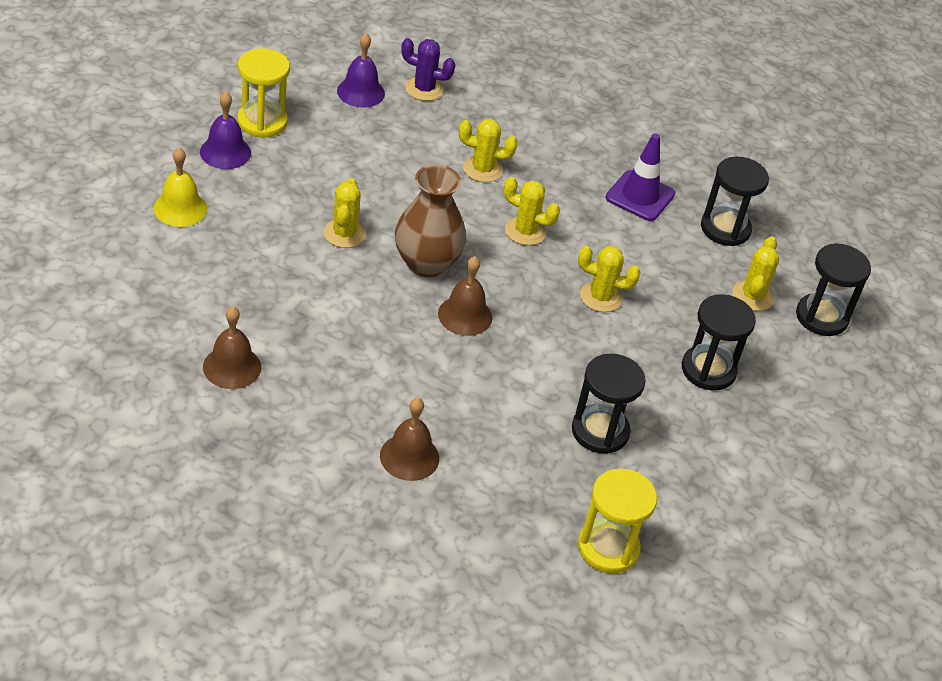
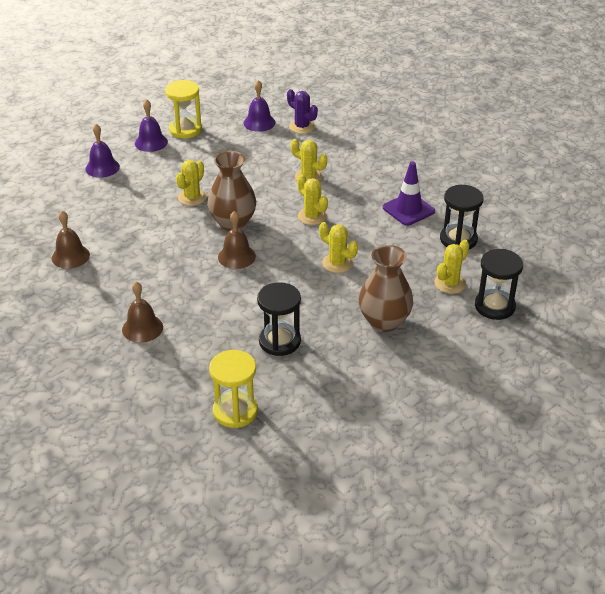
camera: 30 degrees right, 5 degrees down
(180, 208) = (102, 167): yellow bell -> purple bell
(708, 370) = (384, 321): black hourglass -> brown vase

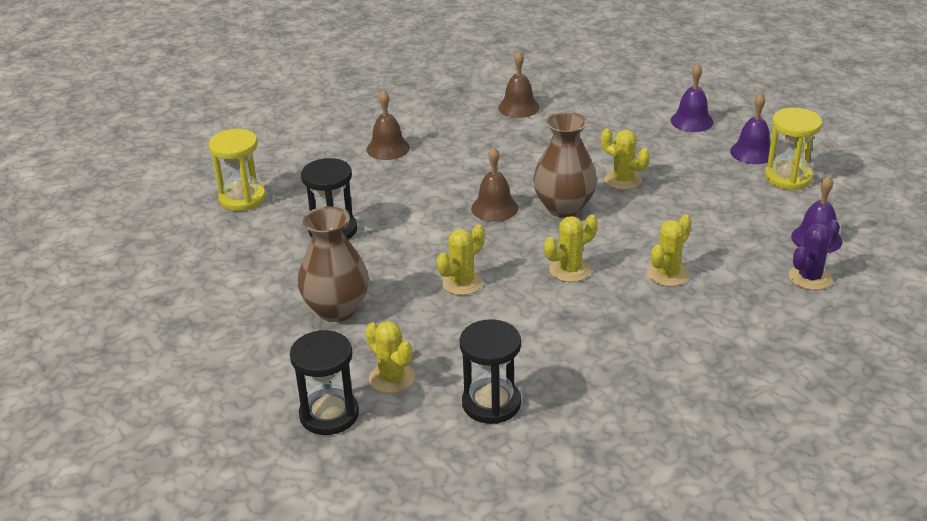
camera: 100 degrees right, 5 degrees down
(408, 209) = (575, 362): purple traffic cone -> none

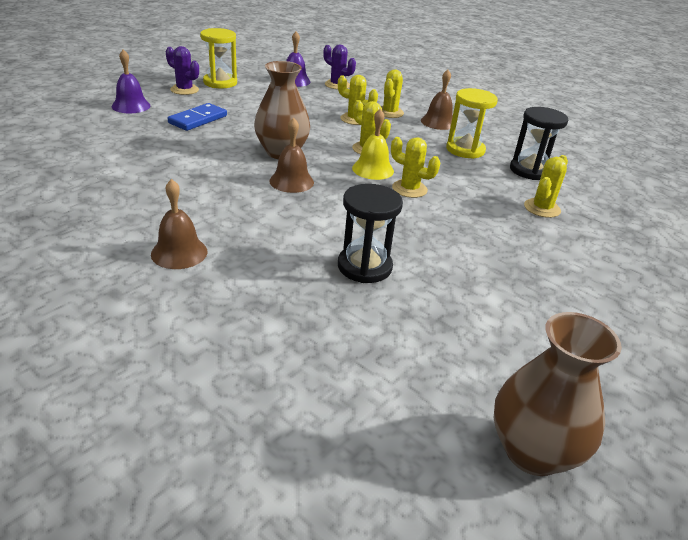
camera: 110 degrees left, 0 degrees up
(242, 198) = (323, 356): yellow hourglass -> yellow hourglass (465, 150)
(329, 414) = (603, 230): black hourglass -> none
(336, 309) = (486, 245): brown vase -> brown vase (532, 452)
(514, 265) = (373, 169): none -> yellow bell
(518, 107) = (86, 178): brown bell -> brown bell (438, 122)
(623, 180) = (233, 131): yellow cactus -> yellow cactus (389, 113)
(655, 160) = (198, 119): none -> blue domino
(752, 152) = (184, 90): purple bell -> purple cactus

